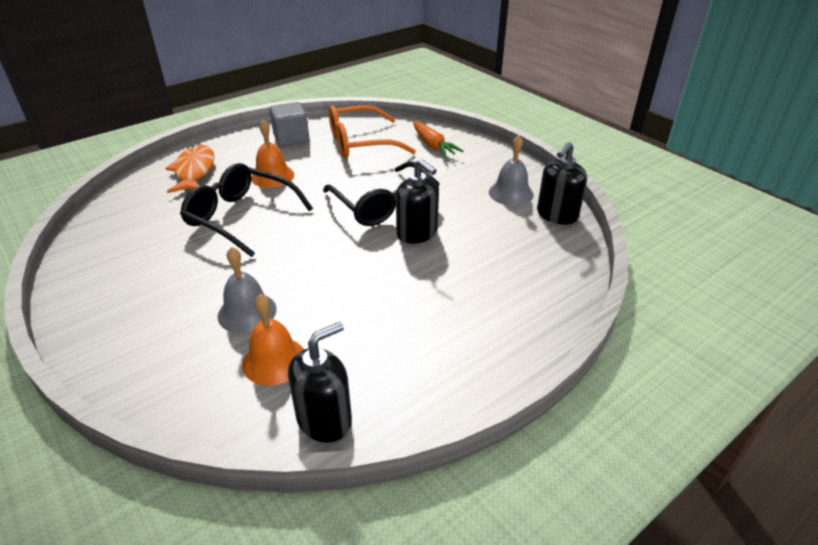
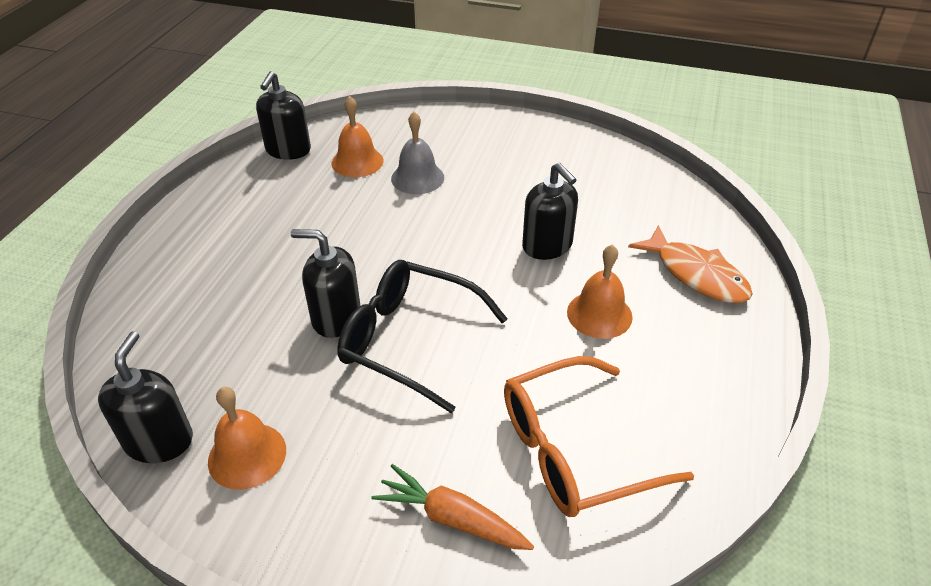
camera: 145 degrees right, 5 degrees up
(241, 217) = (547, 246): black glasses -> black soap dispenser
(291, 138) = (686, 400): grey cube -> none
(360, 143) = (574, 450): orange glasses -> orange glasses turned 150 degrees counterclockwise
(511, 193) = (247, 455): grey bell -> orange bell

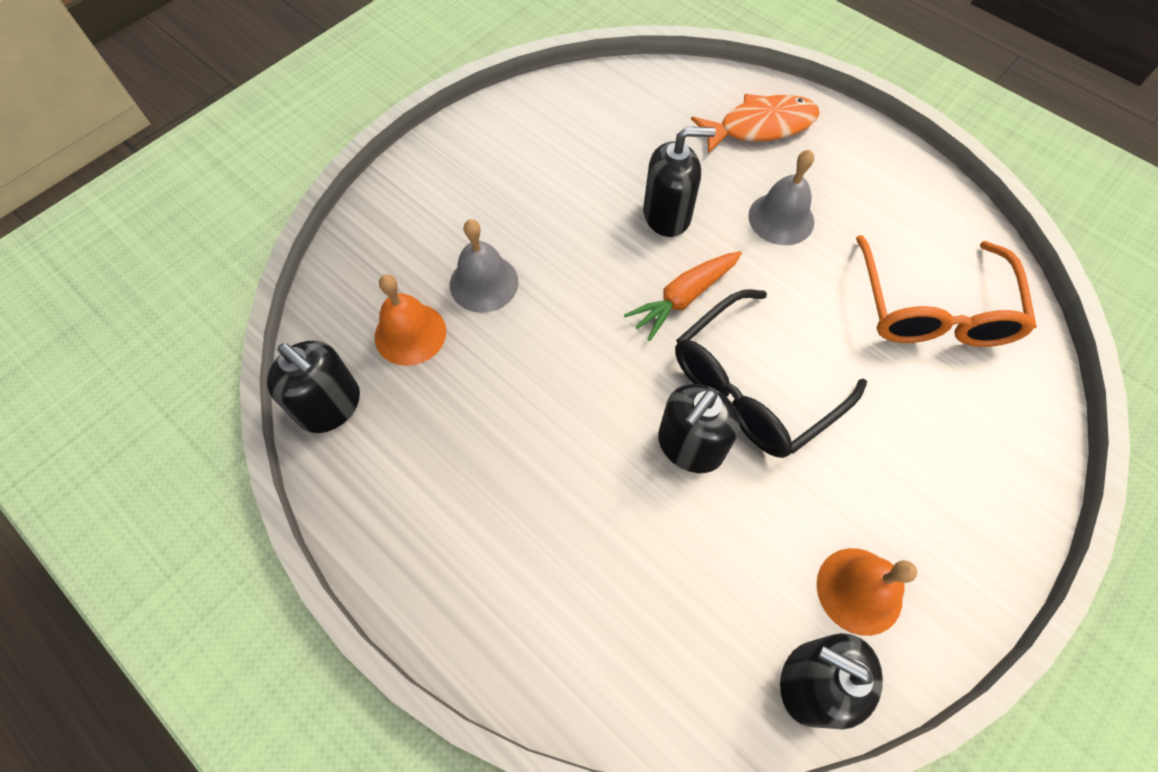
camera: 65 degrees left, 20 degrees up
(451, 518) = (979, 430): orange carrot -> orange carrot (683, 298)
(599, 314) = (781, 218): orange bell -> grey bell

